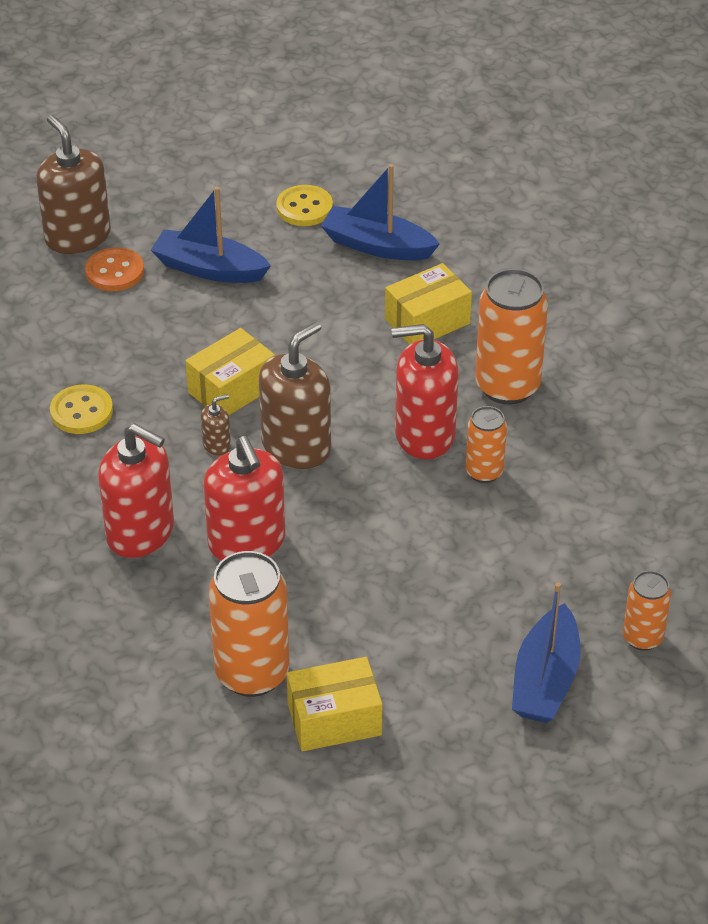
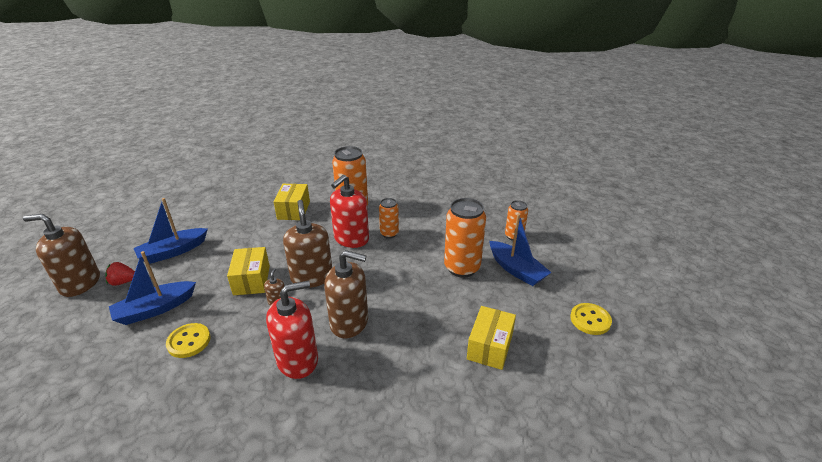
camera: 55 degrees left, 10 degrees down
(115, 272) = (123, 282): orange button -> red strawberry
(247, 542) = (349, 322): red soap dispenser -> brown soap dispenser
(252, 673) = (435, 363): orange can -> orange can (462, 268)
(304, 208) = (186, 210): yellow button -> yellow button (590, 320)
(377, 246) = (237, 203): blue boat -> blue boat (155, 309)

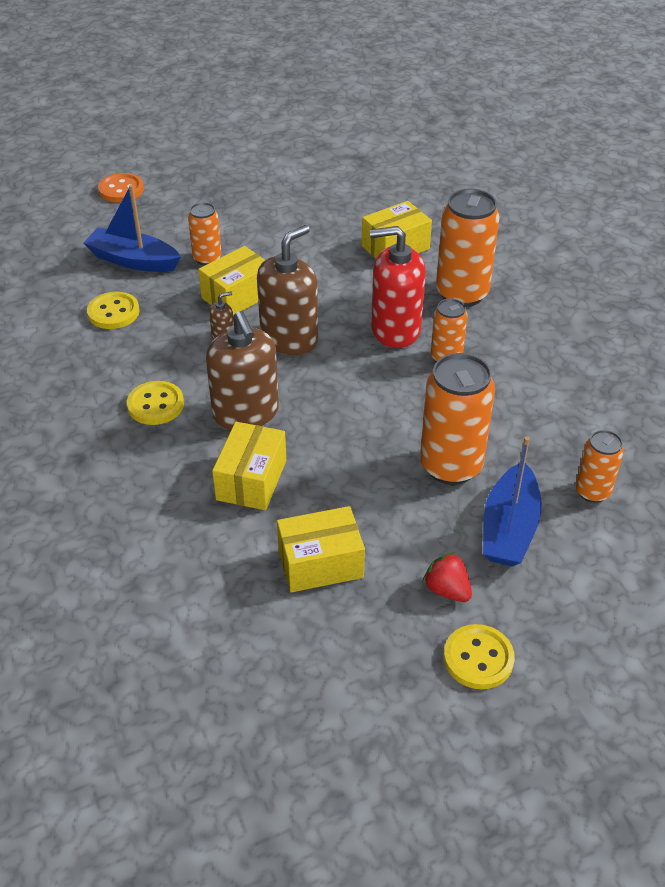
camera: 55 degrees right, 10 degrees up
(80, 283) = (121, 190): brown soap dispenser -> orange button
(123, 282) = (148, 213): red strawberry -> red strawberry (447, 590)
(173, 251) = (223, 211): blue boat -> none
(203, 277) = (207, 258): none -> orange can
(298, 360) = (155, 405): red soap dispenser -> yellow button
(404, 345) = (251, 480): none -> yellow box

